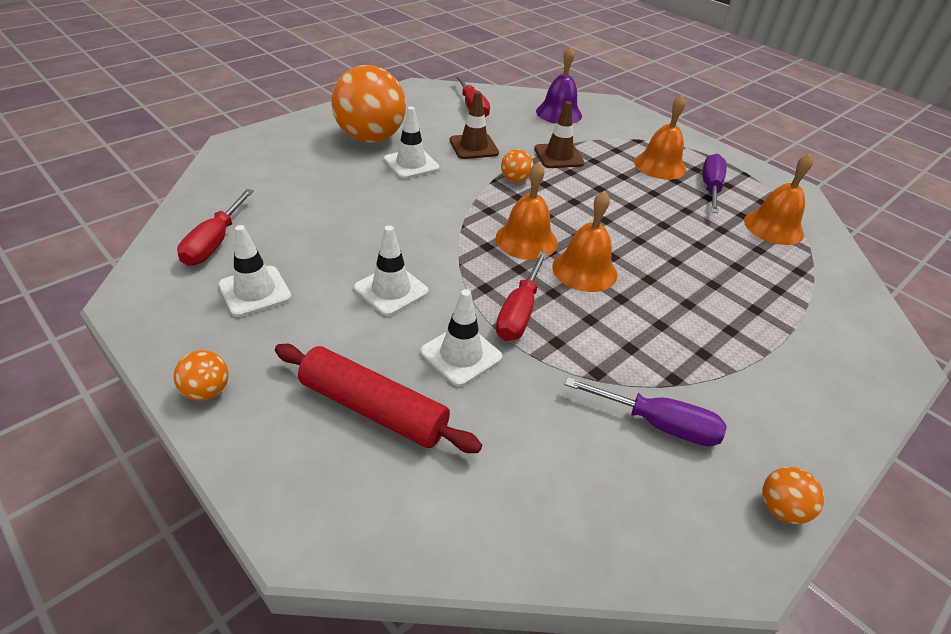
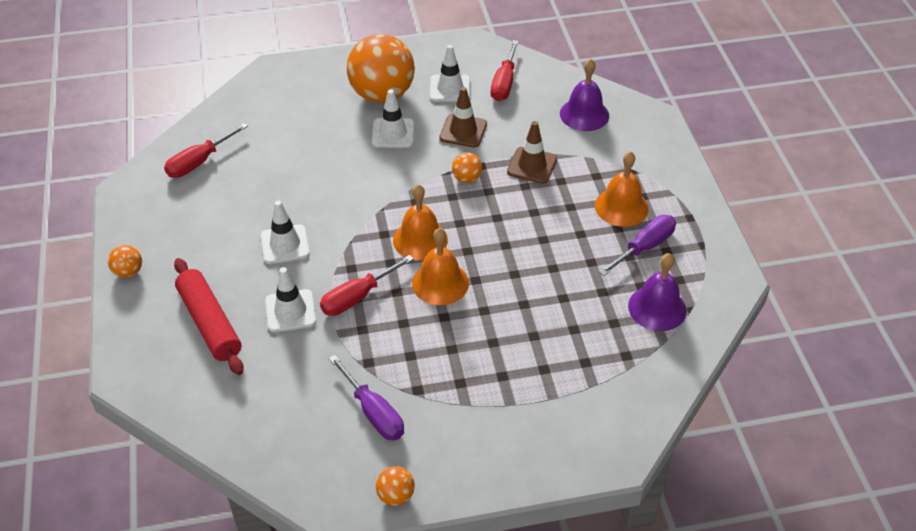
camera: 35 degrees right, 5 degrees up
(255, 291) = (198, 212): white traffic cone -> white traffic cone (450, 88)
(773, 227) = (657, 308): orange bell -> purple bell

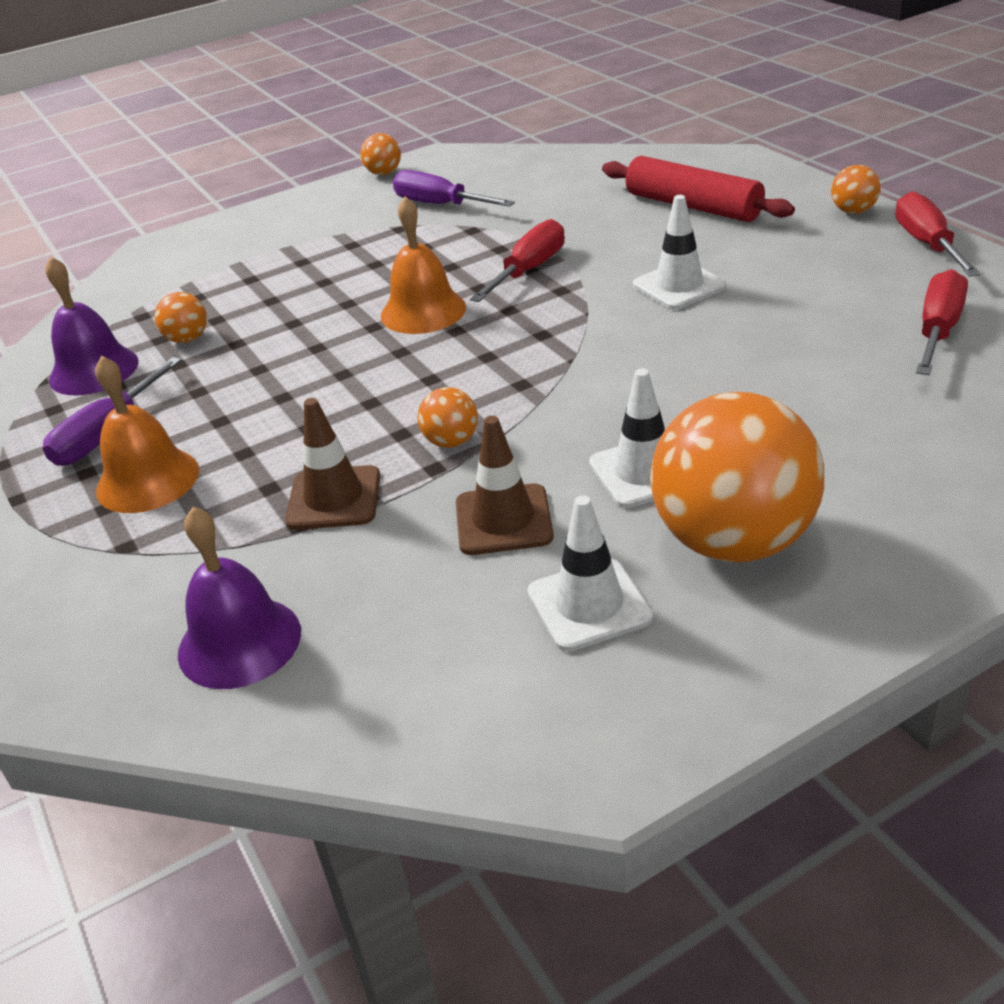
camera: 165 degrees right, 10 degrees down
(290, 311) = (605, 238): white traffic cone -> none
(420, 240) = (482, 344): orange bell -> none
(504, 83) = (463, 663): red screwdriver -> red screwdriver (927, 244)
(595, 316) = (187, 339): none -> orange ball

